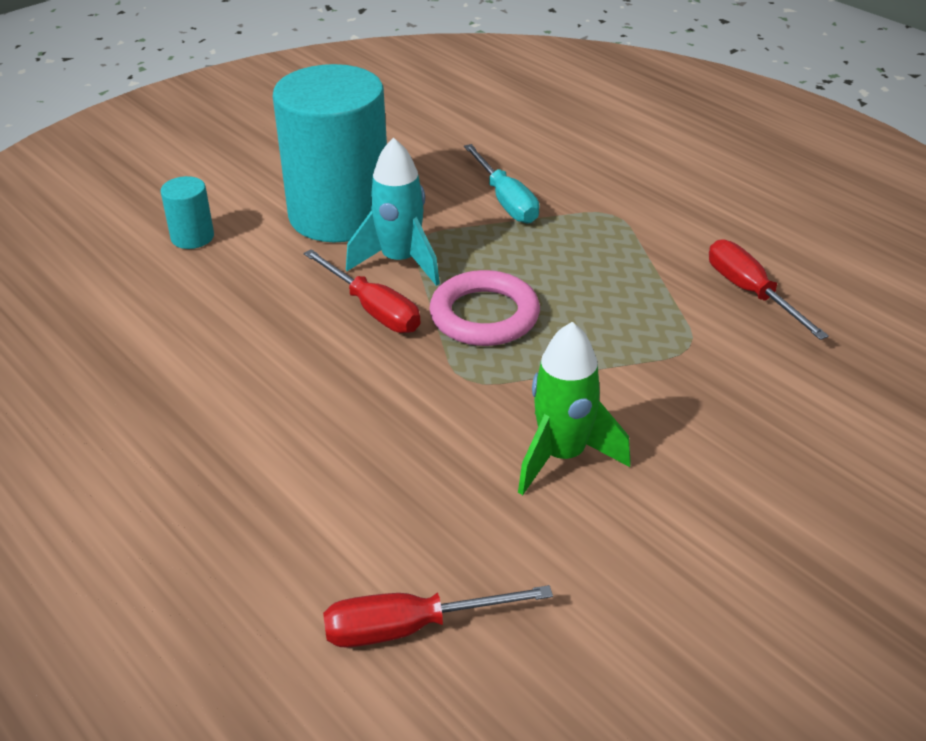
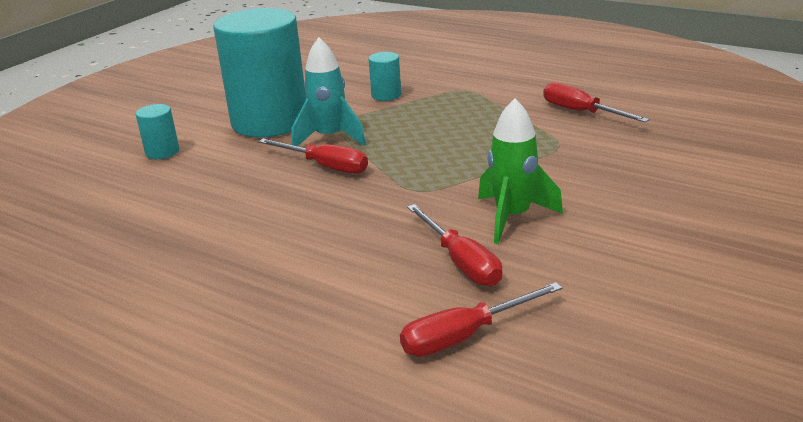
camera: 15 degrees left, 10 degrees down
(462, 512) = (461, 262): none -> red screwdriver
(484, 315) = (409, 155): pink ring -> none
(506, 201) = (386, 95): turquoise screwdriver -> turquoise cylinder

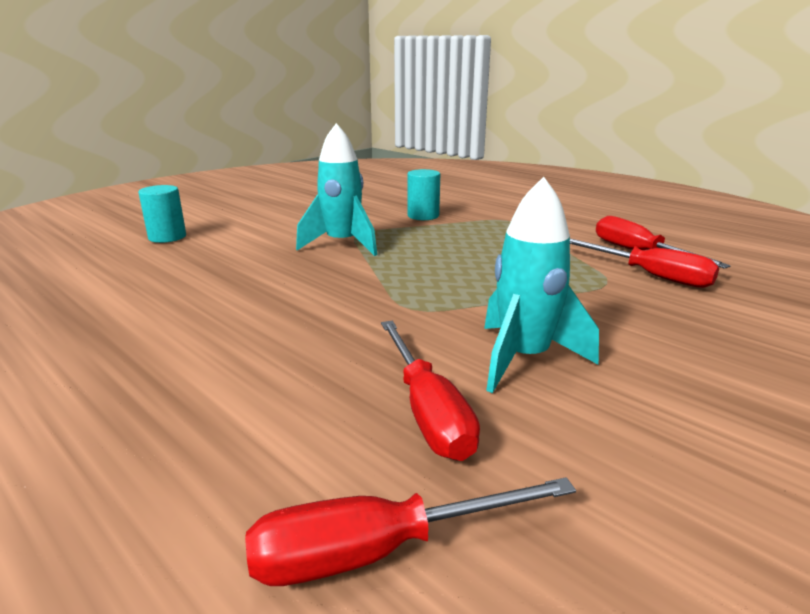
camera: 10 degrees right, 5 degrees down
(270, 122) = (292, 224): turquoise cylinder -> none
(325, 166) = (320, 269): red screwdriver -> red screwdriver (650, 276)
(512, 217) = (523, 358): green rocket -> turquoise rocket

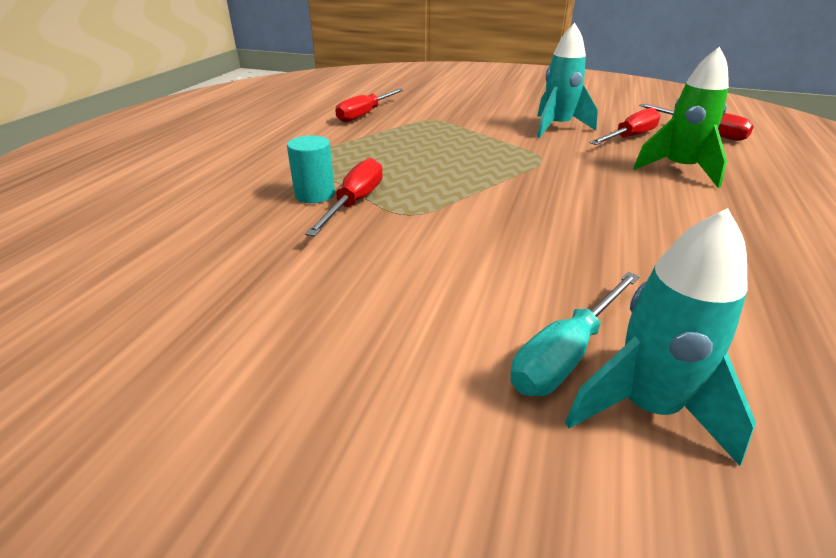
camera: 115 degrees left, 10 degrees up
(167, 237) = (566, 354): turquoise cylinder -> turquoise screwdriver
(268, 387) = (679, 170): none -> green rocket
(342, 244) = (453, 211): turquoise rocket -> turquoise rocket (647, 407)
(650, 276) = (409, 111): red screwdriver -> red screwdriver (355, 202)

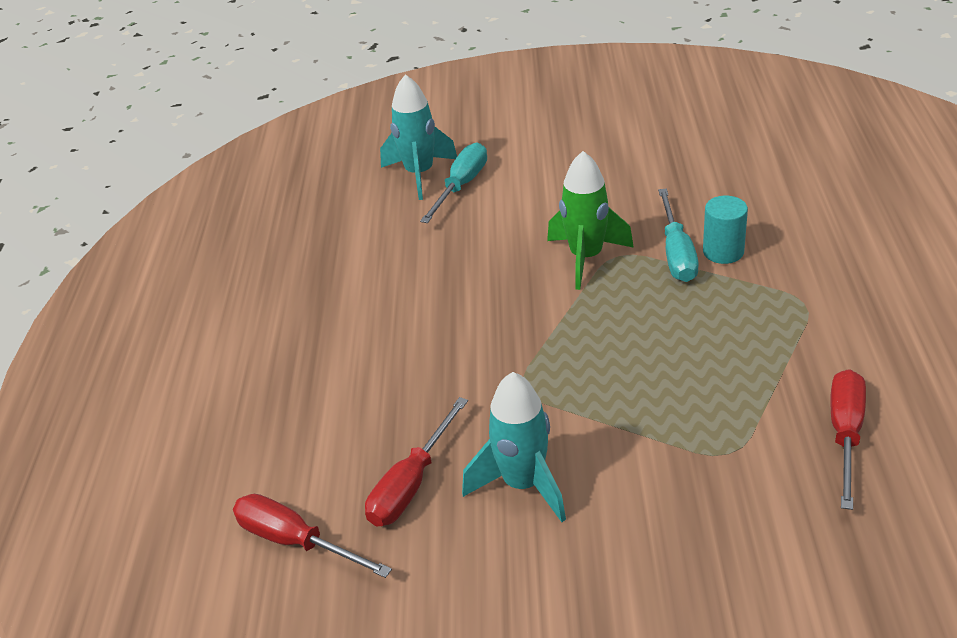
camera: 165 degrees right, 5 degrees up
(355, 202) = (676, 253): red screwdriver -> turquoise screwdriver
(679, 170) = (357, 409): green rocket -> green rocket (586, 258)

